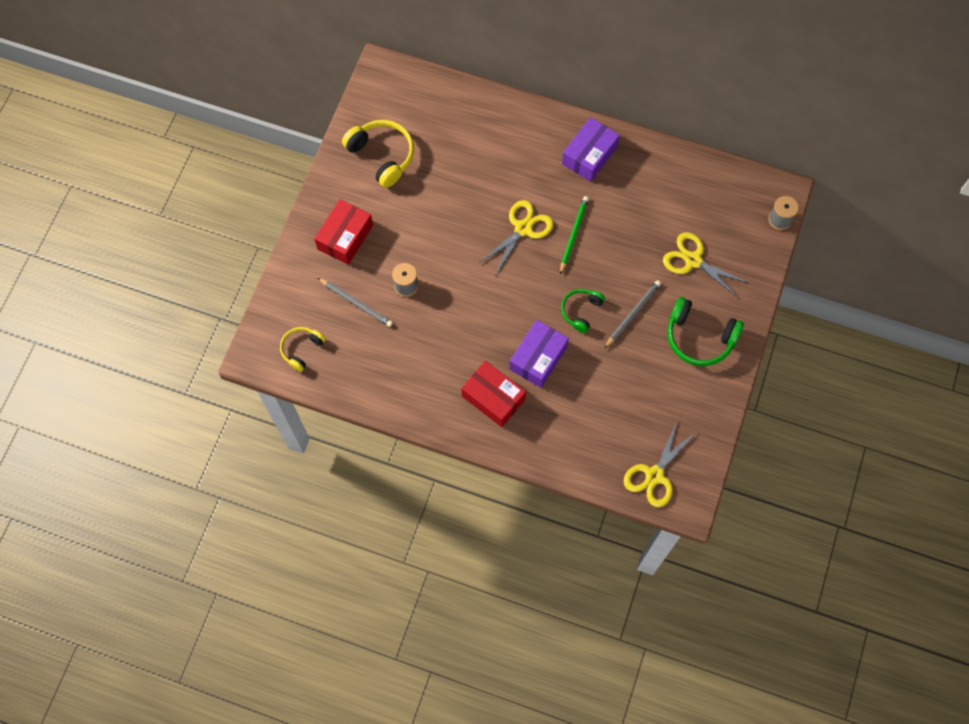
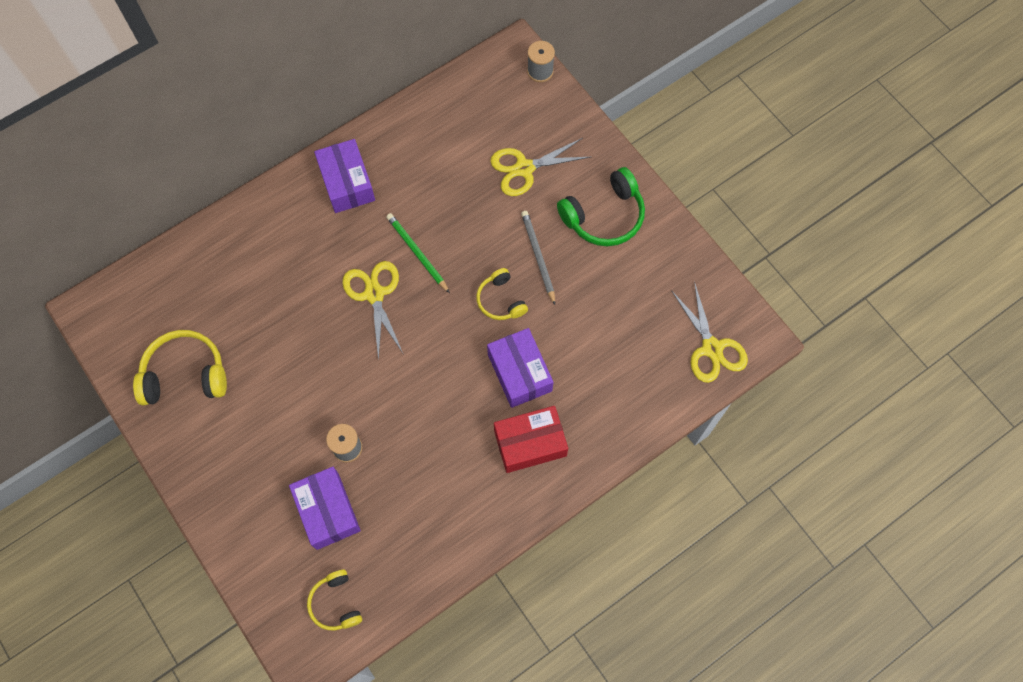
camera: 55 degrees left, 0 degrees up
(345, 237) = (245, 473): red box -> none
(356, 303) = (327, 511): grey pencil -> purple box
(581, 311) = (500, 300): green headphones -> yellow headphones

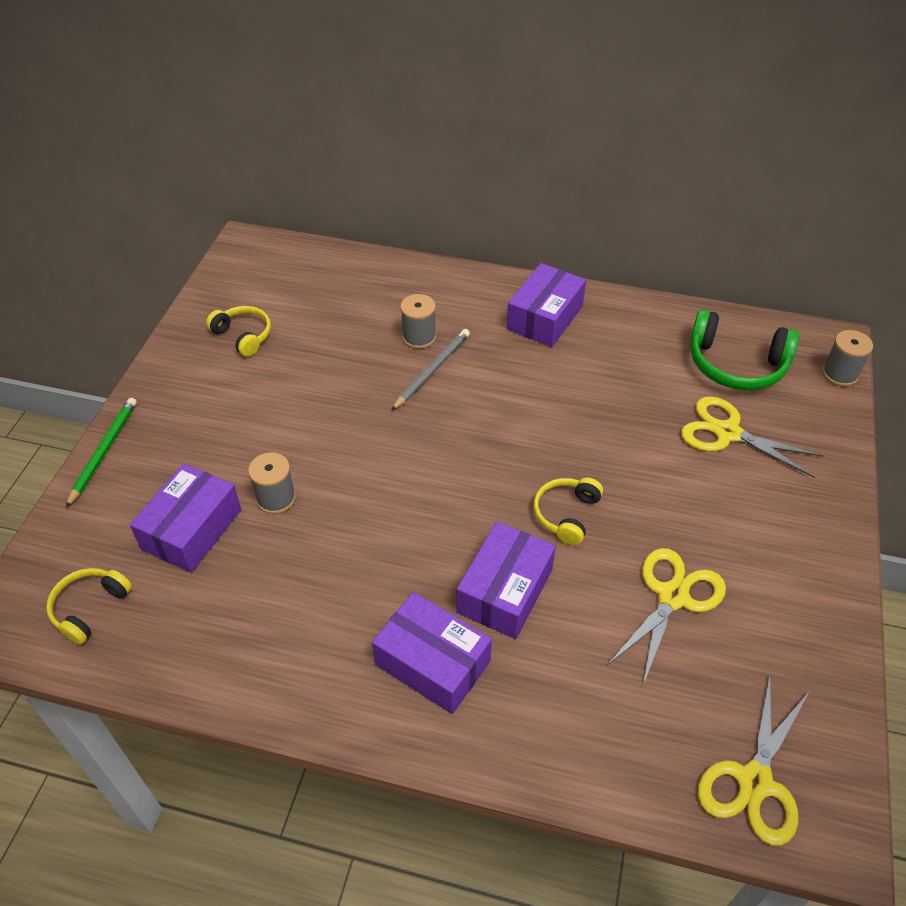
camera: 50 degrees right, 20 degrees down
(185, 374) = (243, 336): yellow headphones -> yellow headphones, size x0.61
(292, 269) = (419, 337): none -> grey spool
(374, 294) = (459, 410): yellow scissors -> yellow scissors (672, 597)
(417, 253) = (537, 412): green pencil -> green pencil (103, 451)
(530, 443) = (432, 663): red box -> purple box
(538, 257) = (651, 512): grey pencil -> grey pencil (432, 370)
(604, 216) = (768, 539): green headphones -> green headphones (736, 364)

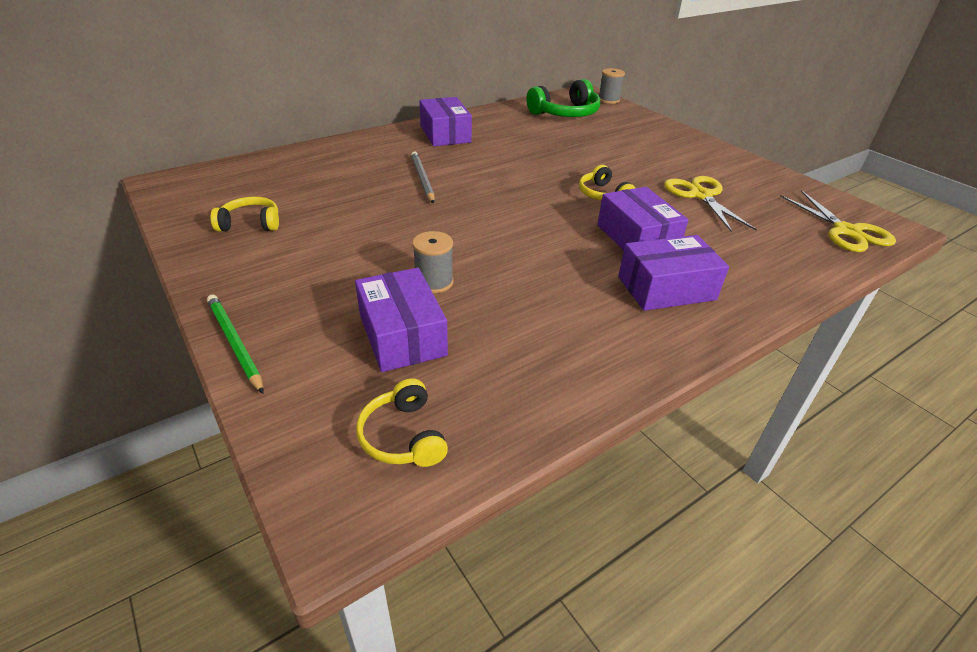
camera: 50 degrees left, 10 degrees down
(419, 337) = (386, 170): grey spool -> none
(727, 433) = (607, 135): yellow scissors -> none

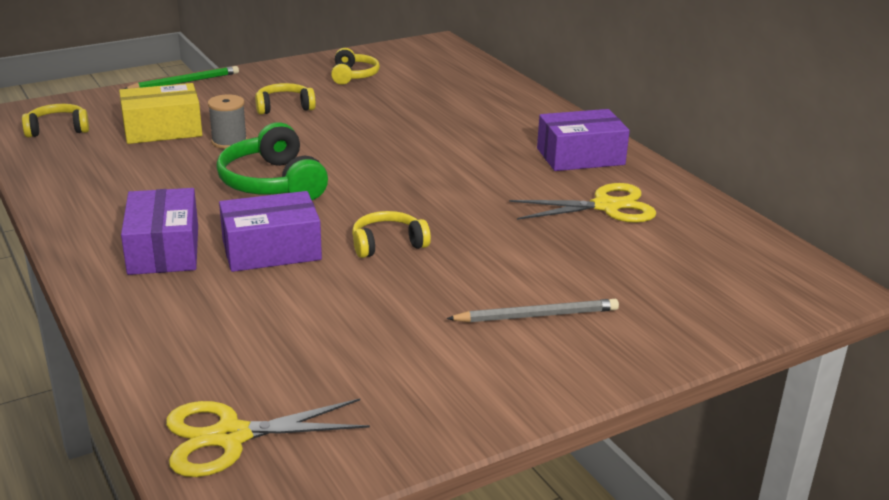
camera: 95 degrees right, 10 degrees down
(338, 258) = (284, 107): none -> yellow headphones
(402, 335) = (162, 129): purple box -> yellow box
(422, 179) = (440, 141): grey pencil -> grey pencil (537, 315)
(565, 113) = (701, 252): green headphones -> green headphones (272, 183)
(608, 100) = (802, 307): grey spool -> none
(700, 195) = (376, 322): yellow scissors -> yellow scissors (606, 206)

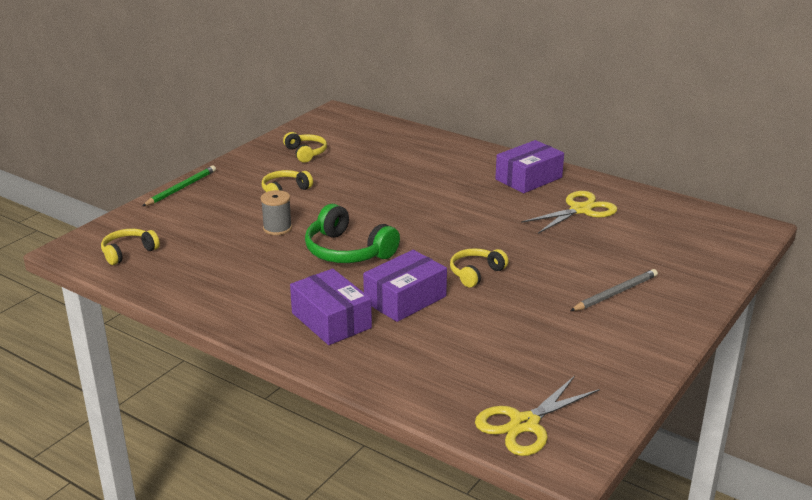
camera: 25 degrees left, 0 degrees up
(162, 129) = (213, 231): yellow box -> none

